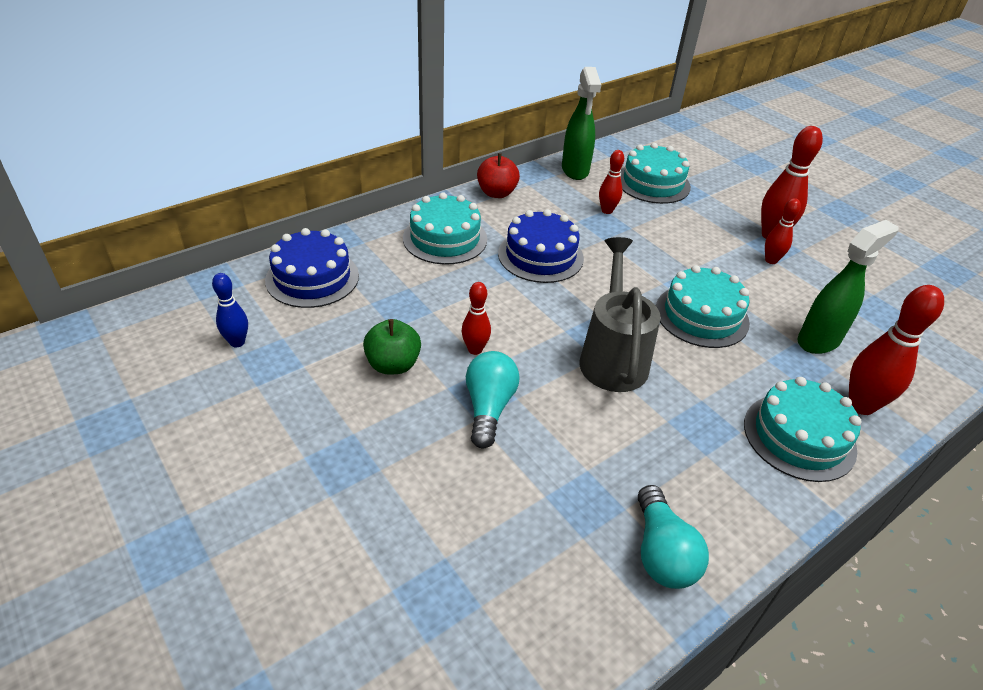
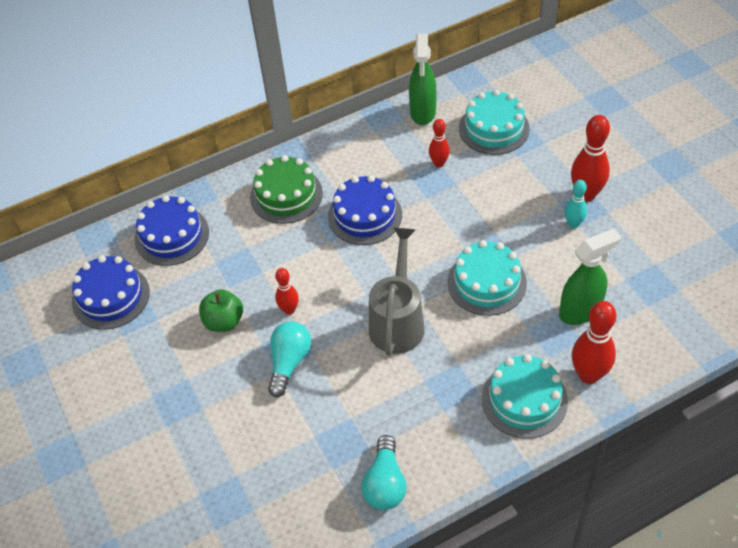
camera: 15 degrees right, 10 degrees up
(237, 342) = (111, 297): blue bowling pin -> blue cake
(445, 238) = (286, 195): turquoise cake -> green cake
(497, 193) = (342, 142): red apple -> none
(771, 260) = (573, 224): red bowling pin -> turquoise bowling pin

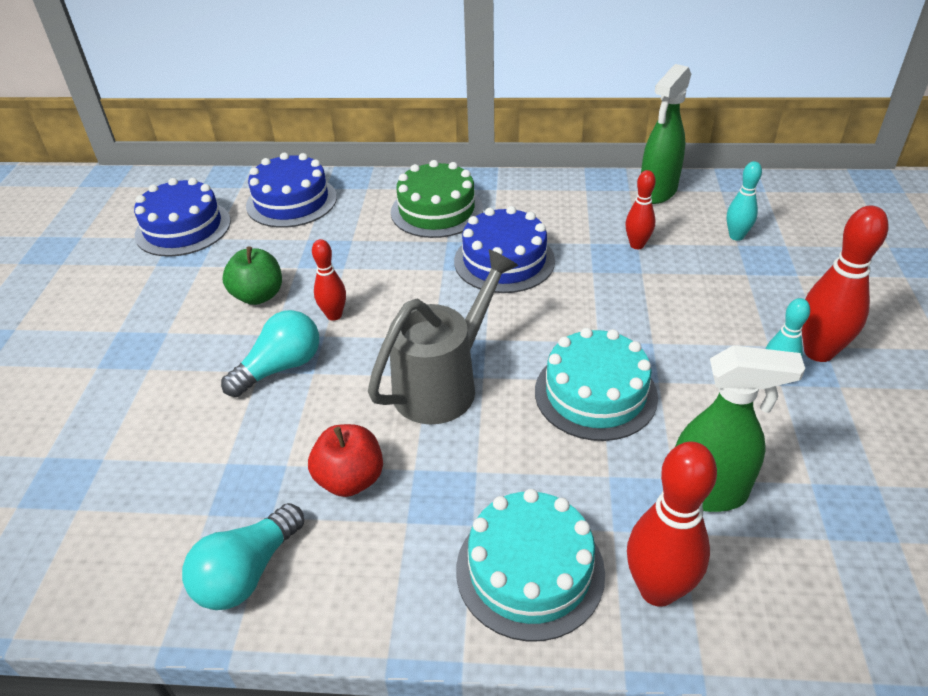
camera: 30 degrees right, 10 degrees down
(394, 405) = (350, 479): none -> red apple
(494, 128) = (736, 236): turquoise cake -> turquoise bowling pin

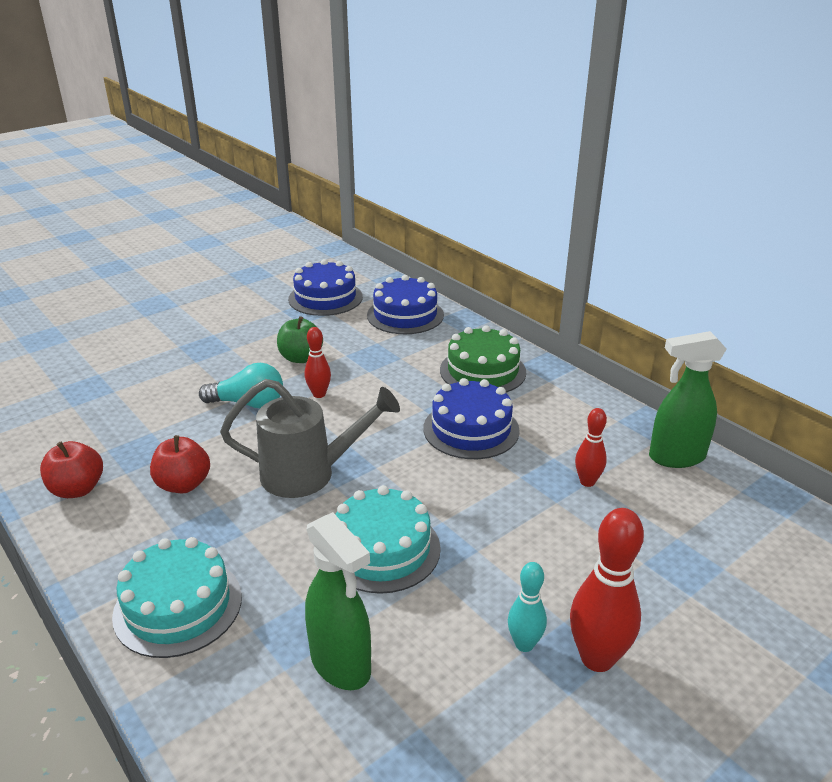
camera: 45 degrees right, 10 degrees down
(247, 572) = (77, 489): turquoise light bulb -> red apple
(657, 589) = (216, 682): red bowling pin -> none
(736, 236) = (687, 531): turquoise bowling pin -> none

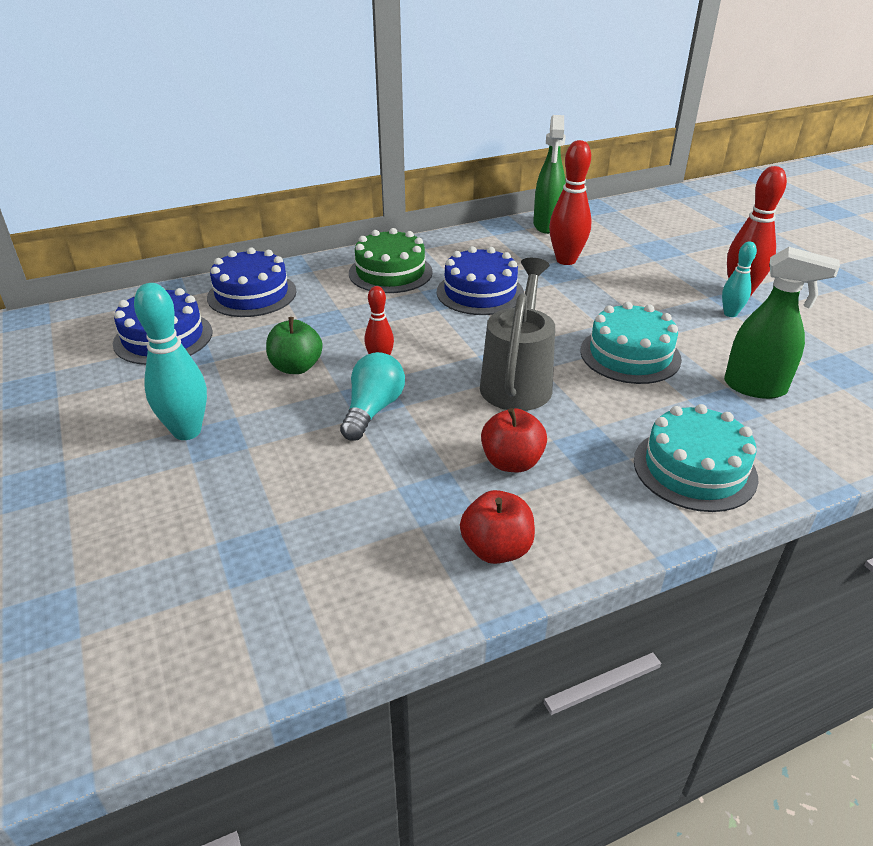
camera: 75 degrees left, 5 degrees up
(211, 335) = (187, 431): none -> turquoise bowling pin
(341, 664) = (755, 387): green spray bottle -> green spray bottle turned 45 degrees clockwise
(587, 482) = (566, 260): red bowling pin -> red bowling pin, size x1.72

